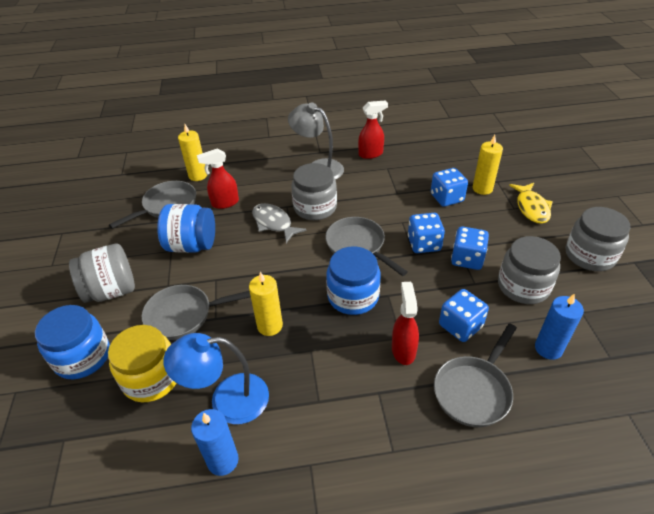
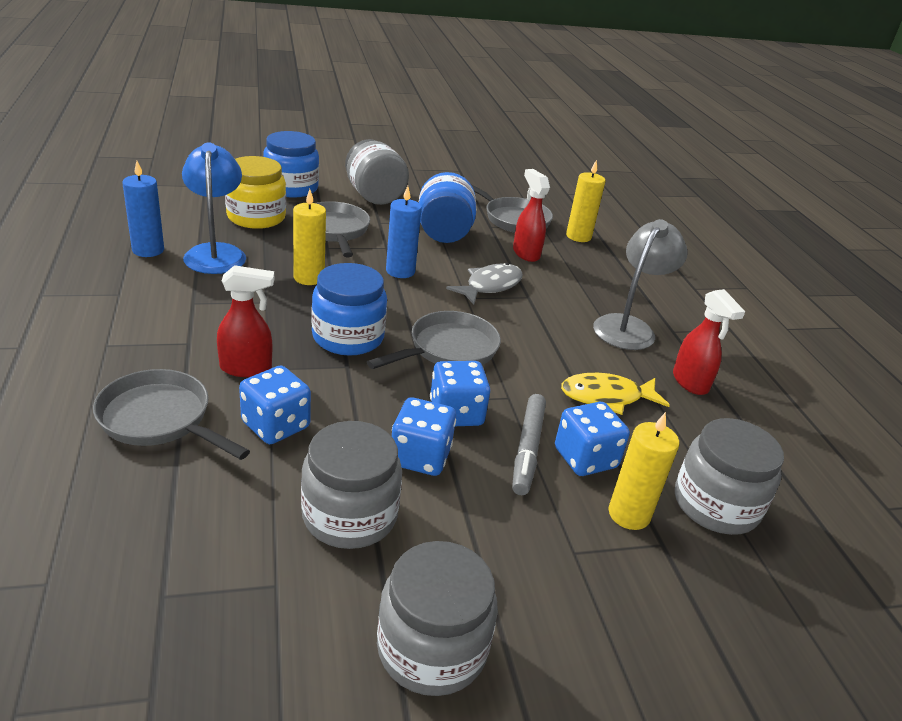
camera: 80 degrees right, 10 degrees down
(315, 207) = (529, 319): grey jar -> grey jar (715, 505)
(446, 217) = (527, 449): none -> grey marker
(531, 208) = (581, 583): yellow fish -> yellow fish (606, 397)
(548, 348) = (206, 515): blue candle -> blue candle (400, 271)

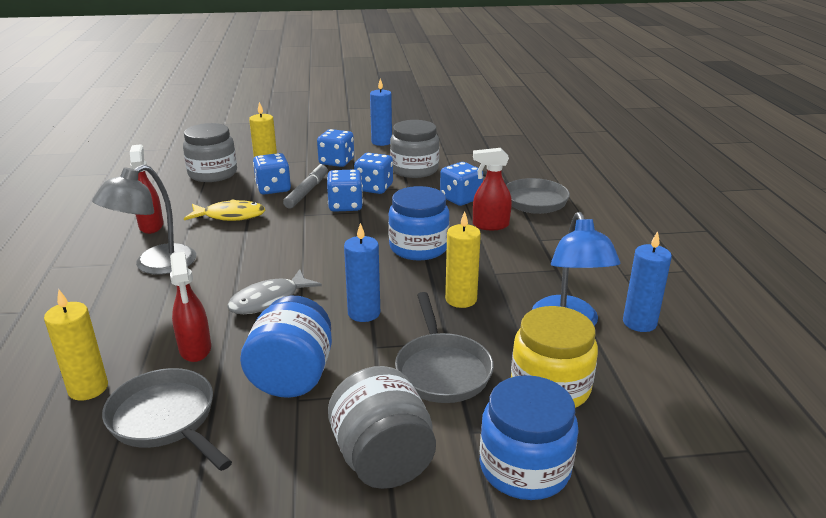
camera: 170 degrees left, 5 degrees down
(431, 648) = (381, 142): grey jar -> blue candle
(448, 349) = (337, 241): grey pan -> none
(511, 547) = (336, 162): none -> blue dice

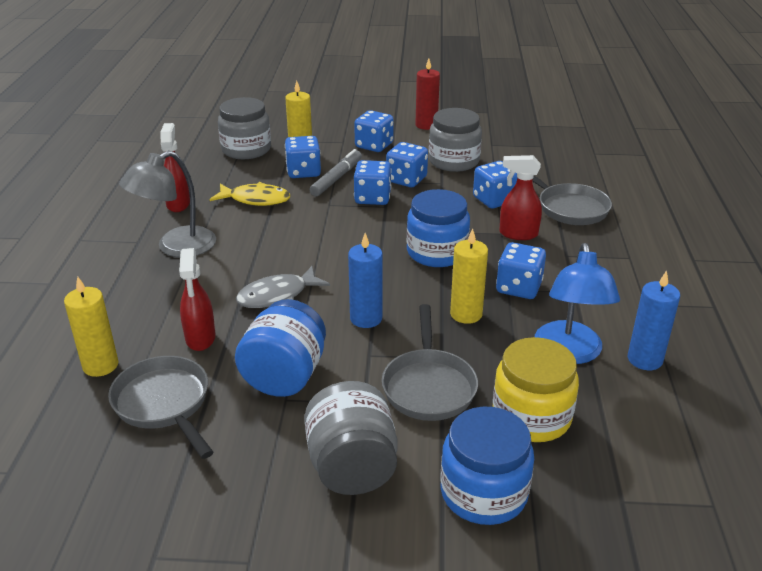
camera: 10 degrees right, 5 degrees up
(381, 142) = (426, 125): blue candle -> red candle
(504, 271) = (518, 288): none -> blue dice

